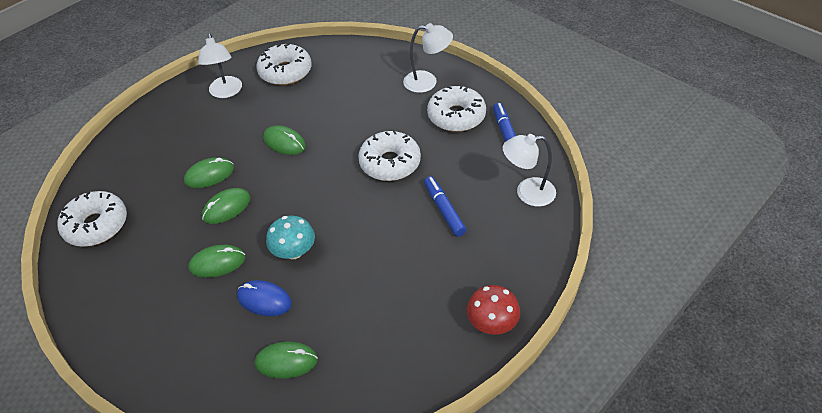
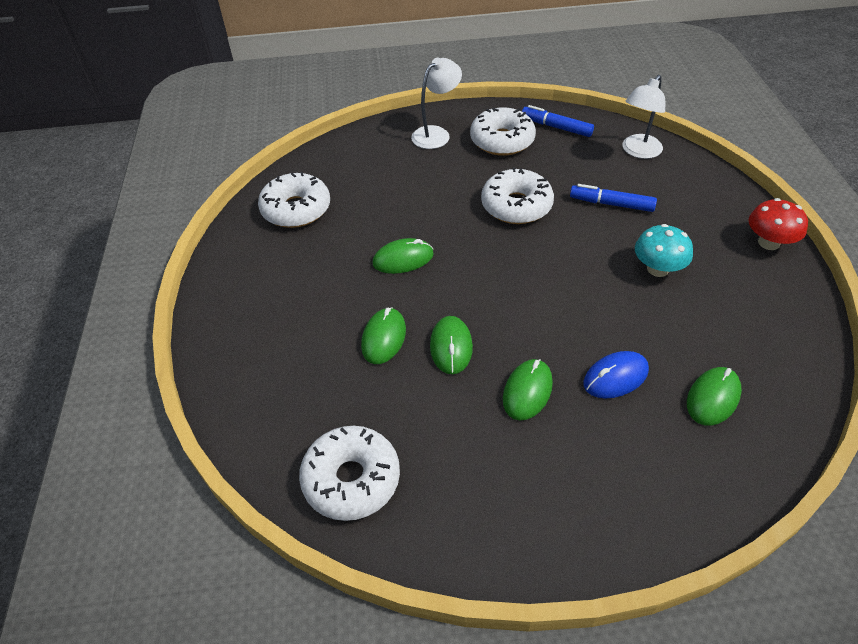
camera: 50 degrees left, 0 degrees up
(226, 92) = (266, 266): white lamp -> none
(294, 251) = (568, 324): turquoise mushroom -> turquoise mushroom (657, 269)

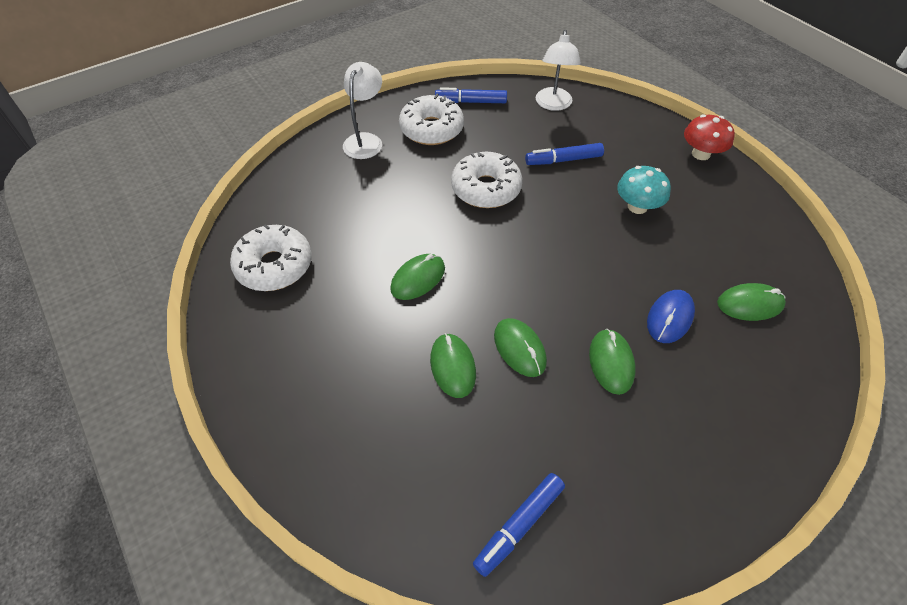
camera: 30 degrees left, 5 degrees up
(351, 479) = (519, 525): white donut -> blue marker
(713, 398) = (750, 304): green mouse -> green mouse turned 75 degrees clockwise

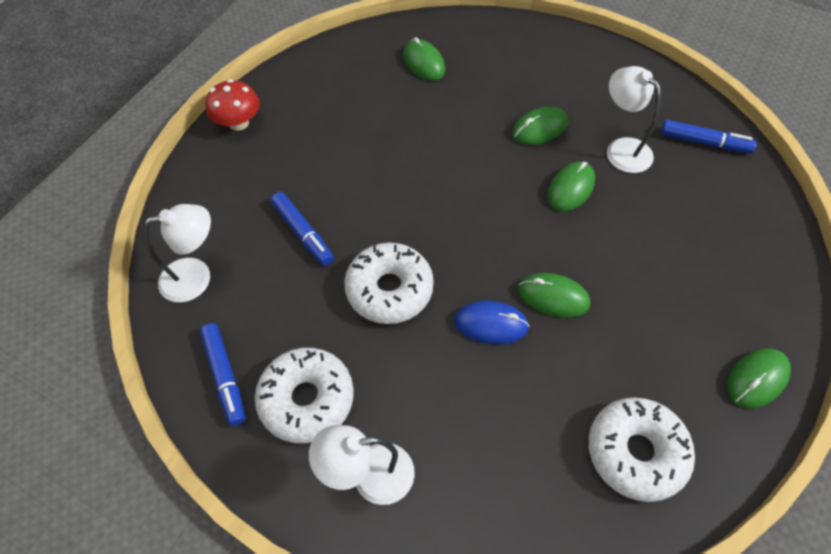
camera: 115 degrees left, 5 degrees up
(453, 366) = (622, 227): green mouse -> green mouse (756, 379)
(549, 426) = (621, 149): none -> white lamp
(637, 207) = (347, 153): turquoise mushroom -> none
(669, 318) = (470, 104): blue mouse -> blue mouse (490, 324)

